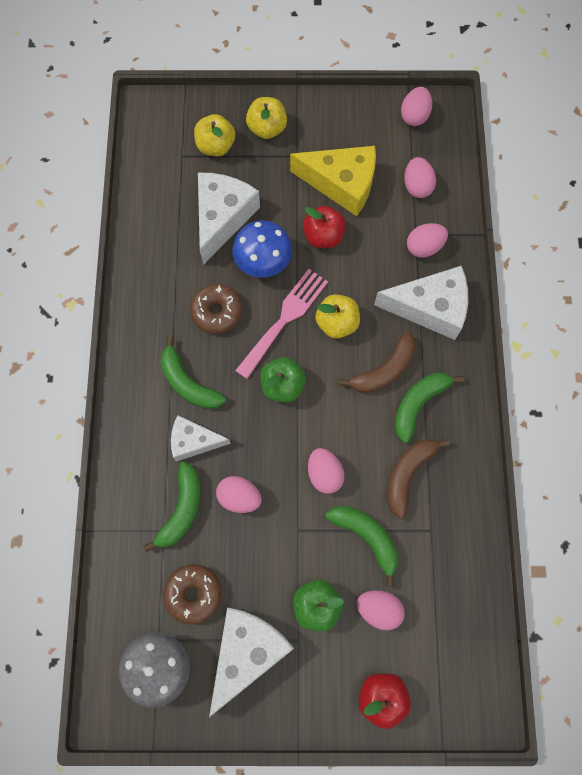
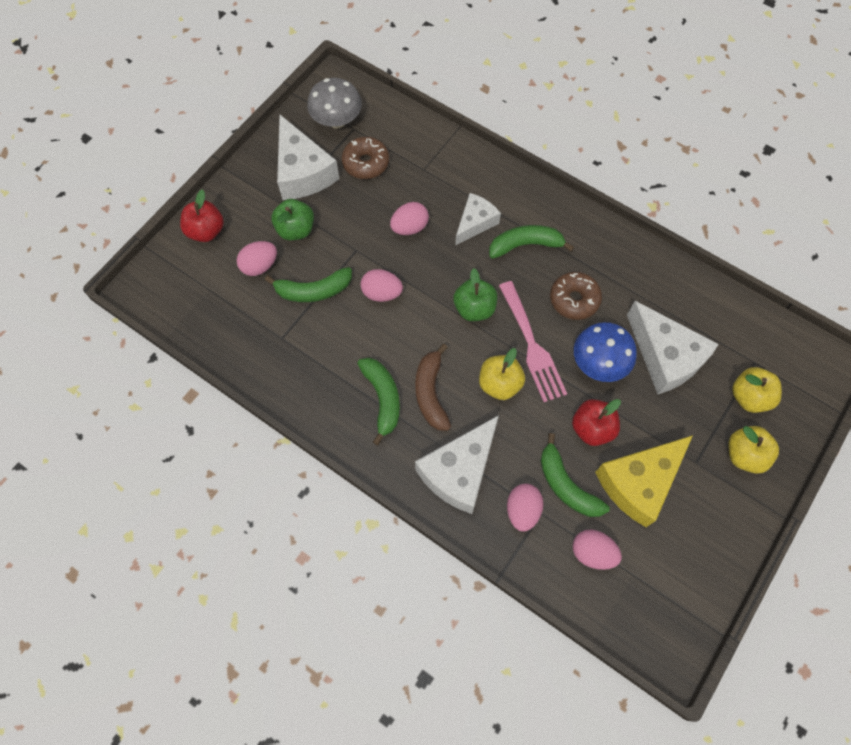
camera: 125 degrees right, 5 degrees down
(182, 509) = (430, 188): green banana -> green banana (566, 485)
(408, 474) = (334, 351): brown banana -> none
(414, 116) = (678, 612): pink egg -> none

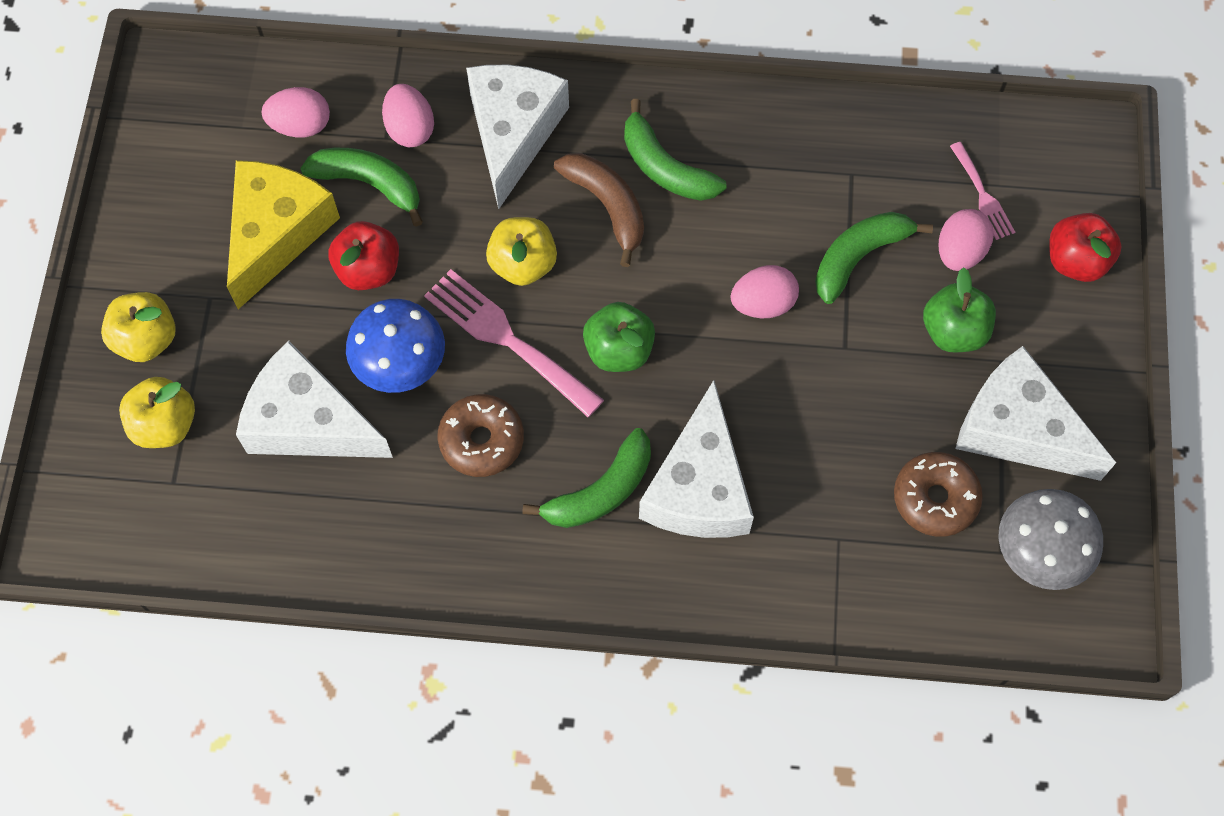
camera: 150 degrees right, 0 degrees up
(222, 288) = (982, 195): none -> pink fork
(409, 227) = (792, 425): pink egg -> none
(475, 223) = (699, 487): white cheese -> white cheese, size x1.63

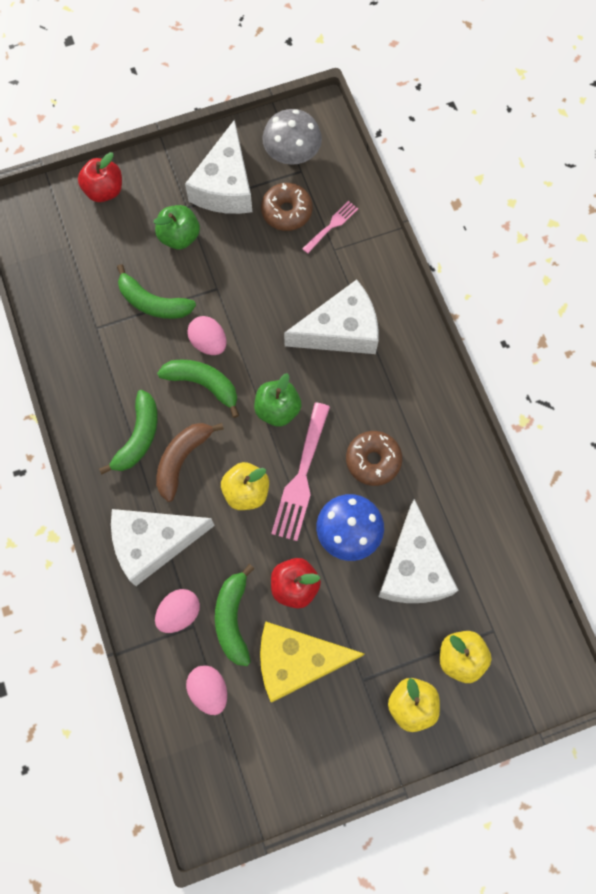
camera: 115 degrees left, 5 degrees up
(601, 491) = (370, 381): green banana -> green banana (203, 384)
(959, 252) = (125, 251): pink egg -> none
(982, 195) = (80, 252): pink fork -> pink fork (332, 225)

